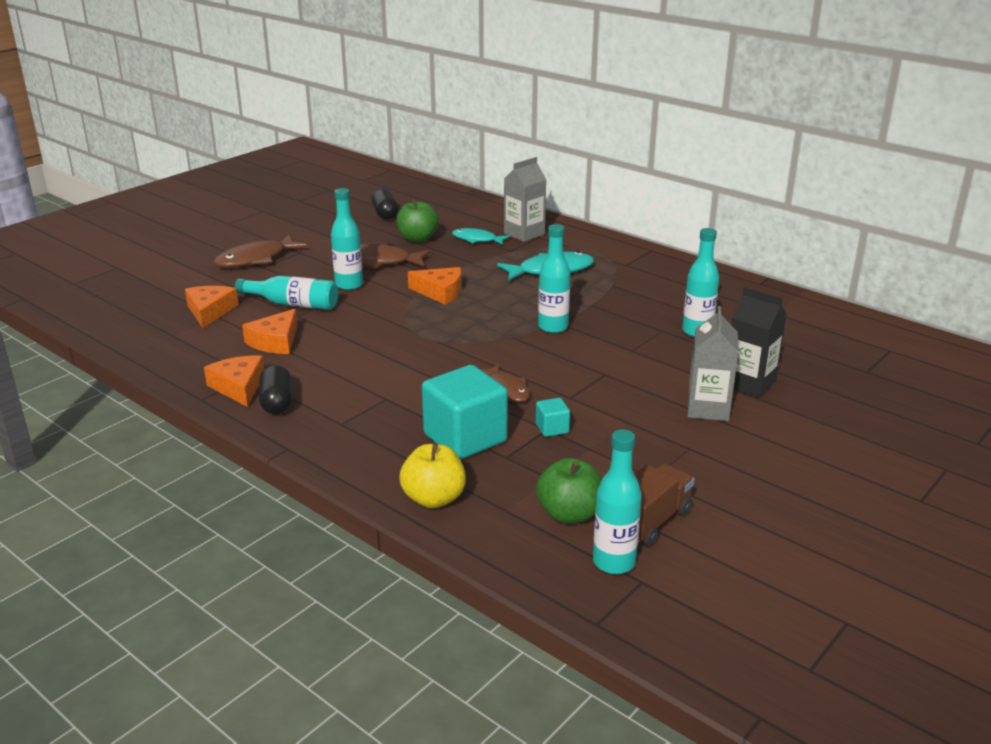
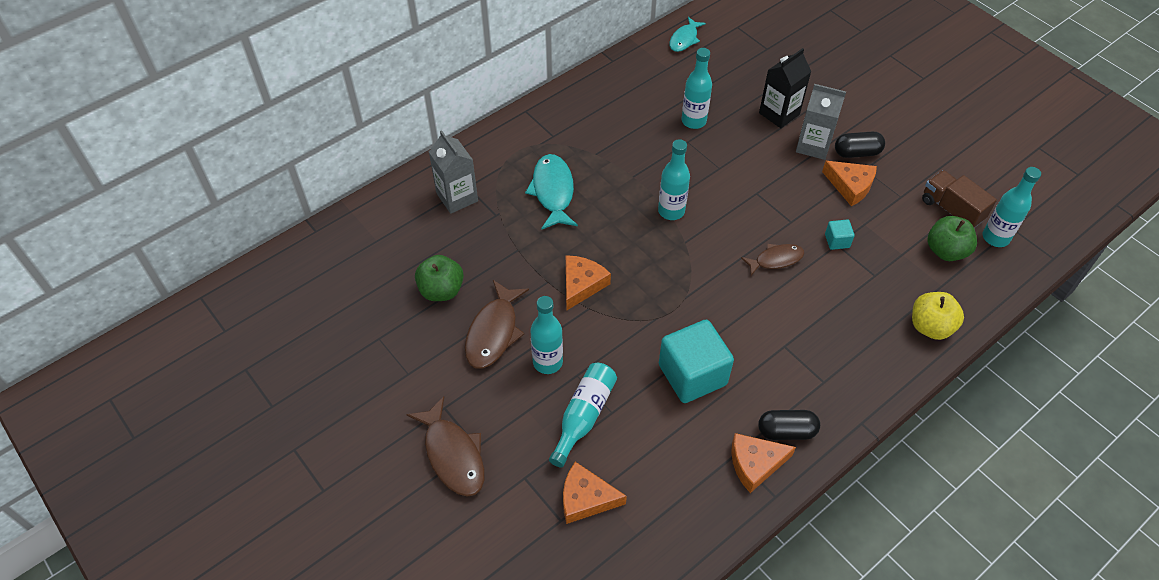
camera: 80 degrees left, 25 degrees up
(275, 341) = (667, 433): orange cheese -> orange cheese (850, 186)
(385, 214) = (357, 315): black capsule -> black capsule (857, 153)
(465, 438) = (849, 297): turquoise cube -> turquoise cube (692, 375)
(477, 239) = (459, 238): turquoise fish -> turquoise fish (684, 39)

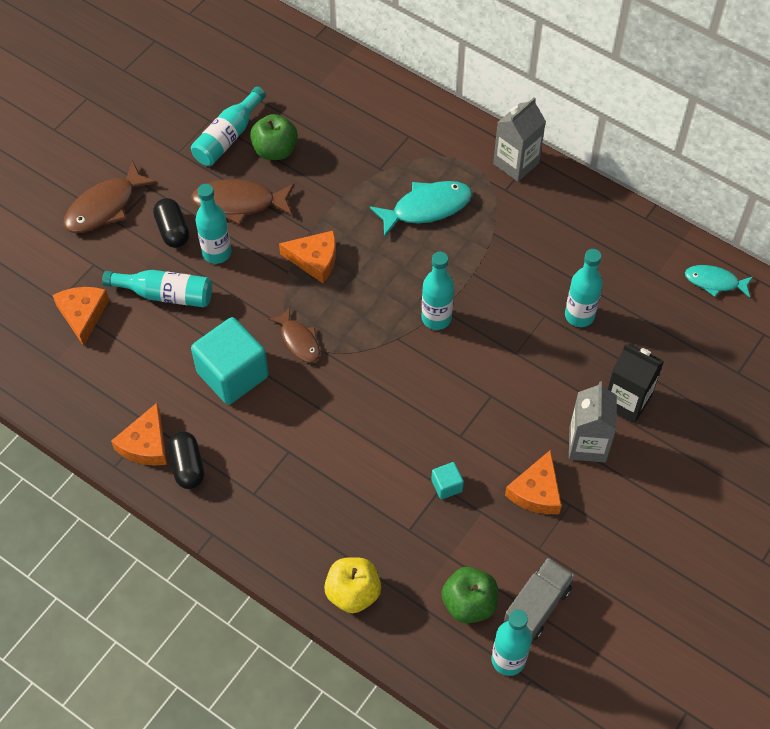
camera: 75 degrees right, 5 degrees up
(407, 326) = (228, 137): none -> turquoise bottle
(457, 197) = (391, 131): grey carton -> grey carton (516, 163)
(755, 464) = (146, 444): orange cheese -> orange cheese turned 135 degrees counterclockwise
(776, 260) = (400, 428): brown fish -> brown fish (299, 341)
(857, 153) = (593, 493): black capsule -> black capsule (173, 230)
(951, 210) = (536, 607): brown truck -> grey truck

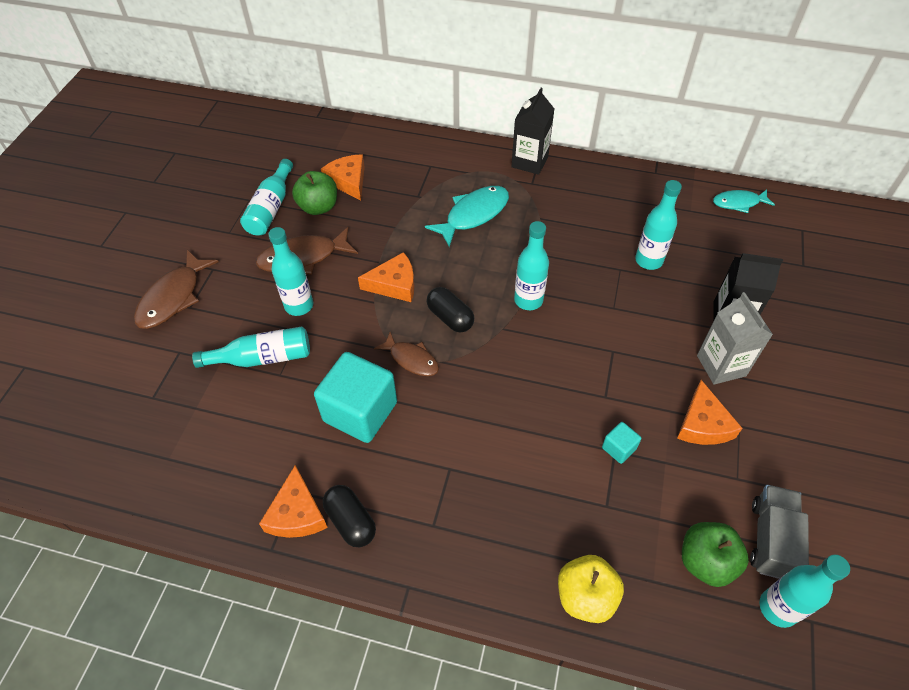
camera: 20 degrees left, 5 degrees down
(83, 314) = (183, 403): orange cheese -> orange cheese (348, 181)
(173, 230) = (248, 299): black capsule -> black capsule (450, 317)
(516, 163) = (529, 162): grey carton -> black carton

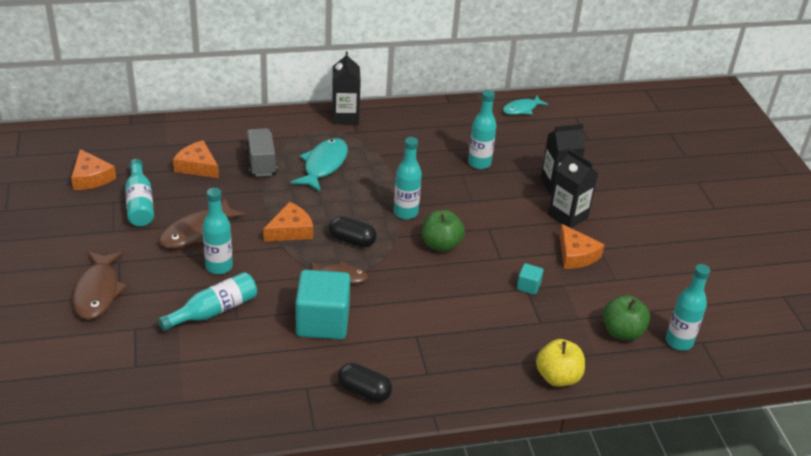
camera: 30 degrees left, 15 degrees down
(297, 513) = (318, 401): orange cheese -> orange cheese (91, 177)
(318, 207) = (184, 192): green apple -> green apple (441, 245)
(721, 365) = (568, 216): grey carton -> black carton
(770, 539) = (654, 306): grey truck -> grey truck (261, 163)

